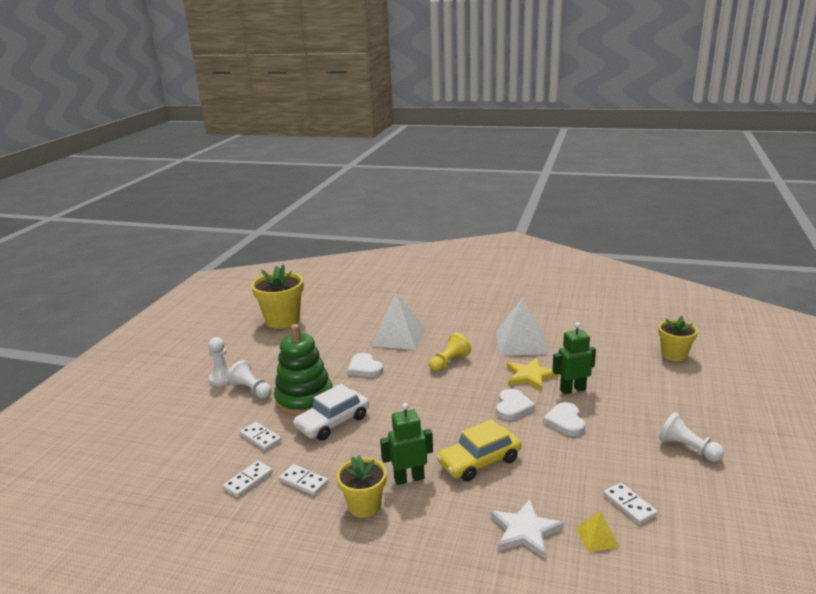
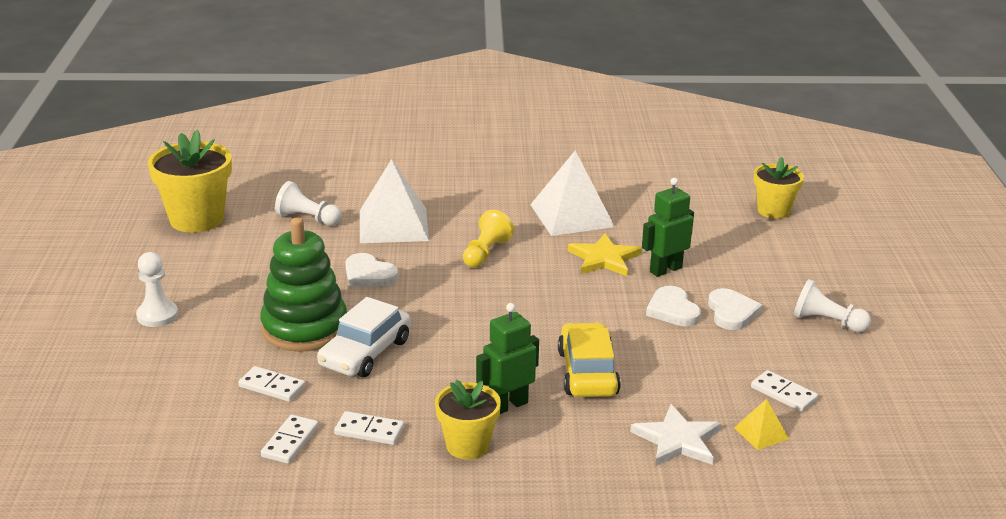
camera: 20 degrees left, 5 degrees up
(251, 390) = (215, 325): white pawn -> white pawn (307, 218)
(479, 461) = (587, 372): yellow car -> yellow car turned 135 degrees clockwise
(513, 407) = (599, 301): white heart -> white heart (731, 312)

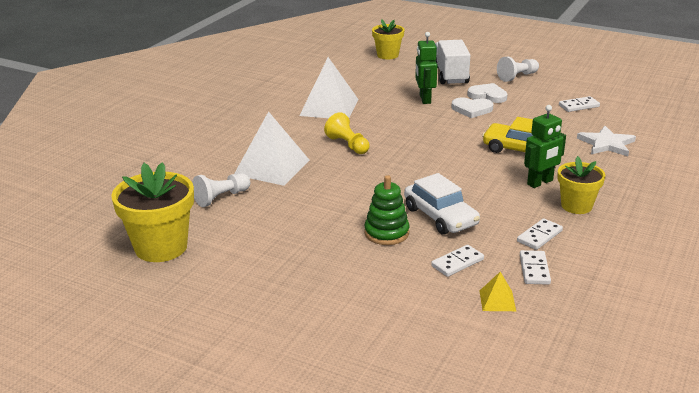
camera: 60 degrees left, 0 degrees up
(157, 315) = (307, 296): white pawn -> none
(290, 442) = (534, 269): white domino -> white domino turned 45 degrees clockwise
(304, 328) = (386, 233): green stacking toy -> green stacking toy, size x0.63
(368, 275) = (334, 192): white heart -> none
(508, 405) = (540, 182): green robot -> green robot turned 120 degrees counterclockwise
(604, 258) = (394, 112): yellow star -> none
(761, 433) = (612, 121): yellow pyramid -> yellow pyramid (497, 300)
(765, 270) = (450, 75): none -> white truck

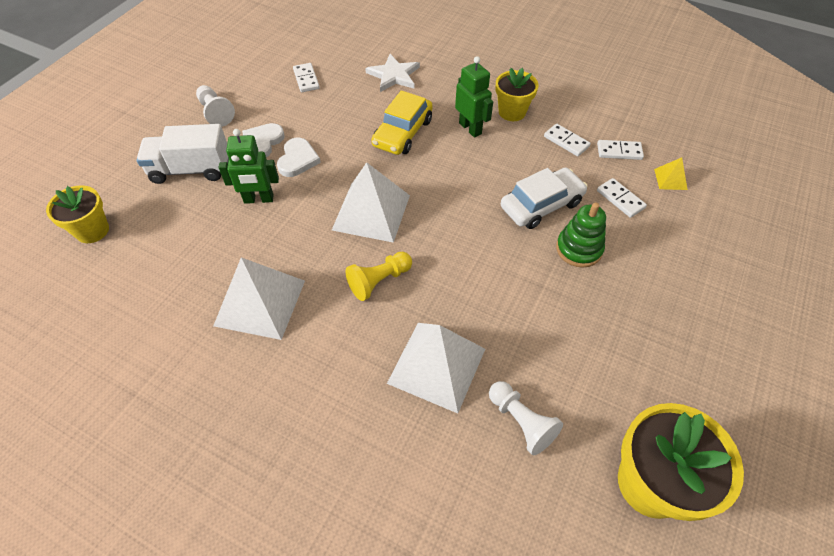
camera: 90 degrees left, 25 degrees up
(418, 140) = (371, 212): none -> white pyramid

